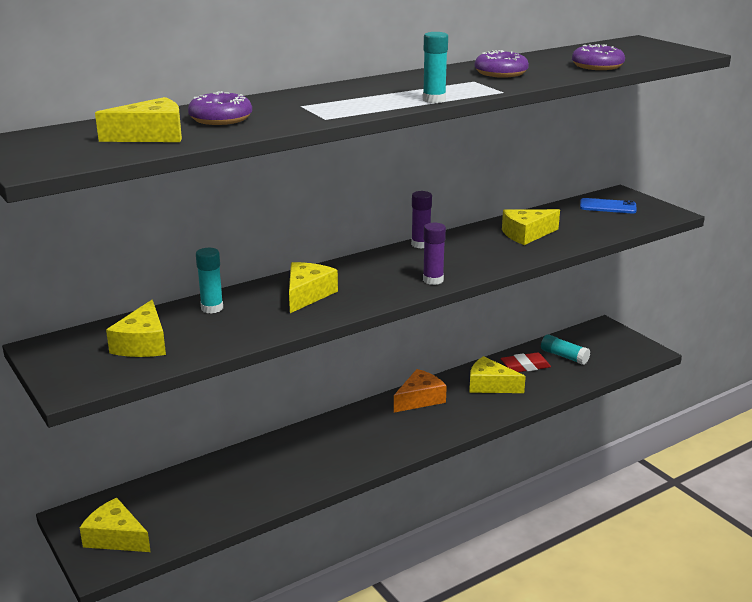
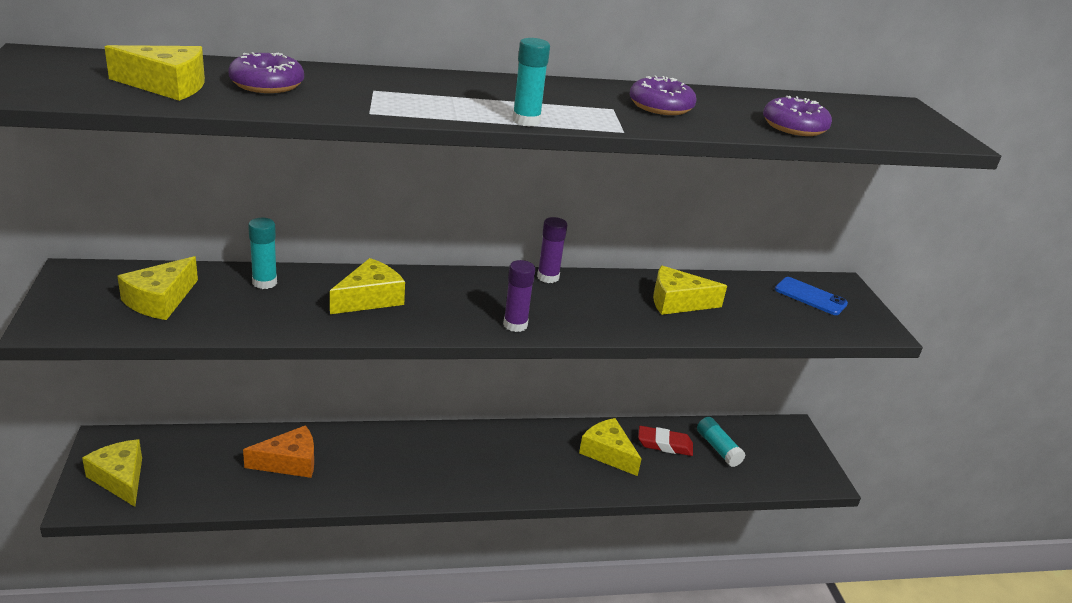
camera: 20 degrees right, 5 degrees up
(420, 399) = (521, 441): orange cheese -> orange cheese (289, 462)

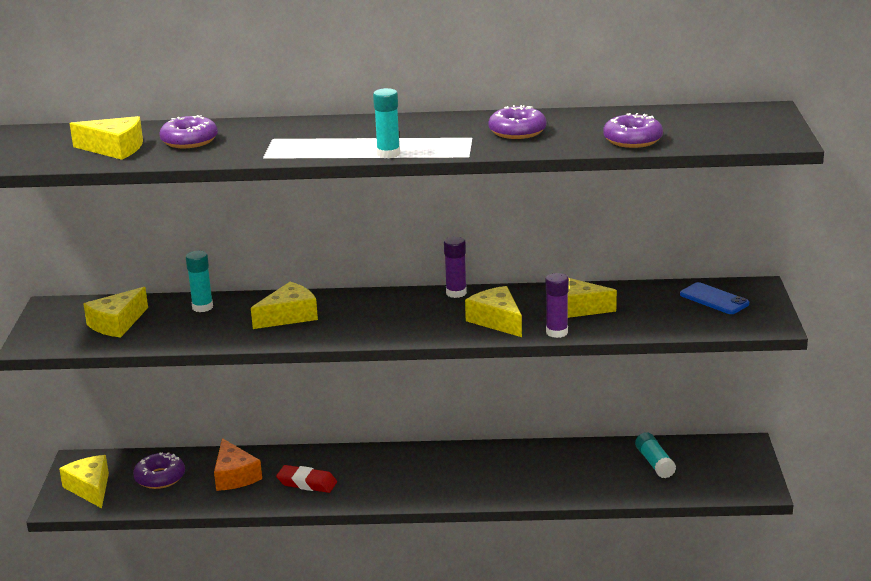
camera: 15 degrees right, 5 degrees down
(203, 464) = (160, 477): none -> purple donut
(289, 462) = (234, 476): orange cheese -> orange cheese turned 75 degrees clockwise
(515, 325) = (411, 332): purple glue stick -> purple glue stick (557, 332)
(607, 453) = (537, 467): yellow cheese -> yellow cheese (497, 320)
(664, 444) = (599, 460): red eraser -> red eraser (307, 483)

